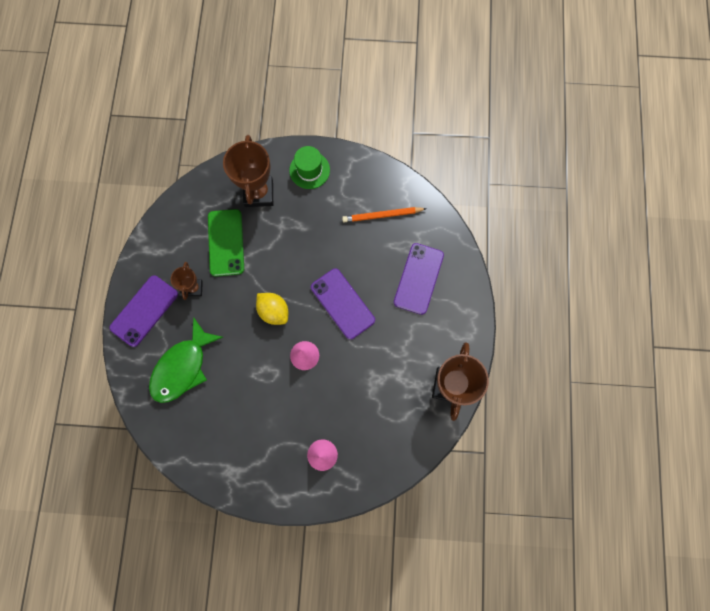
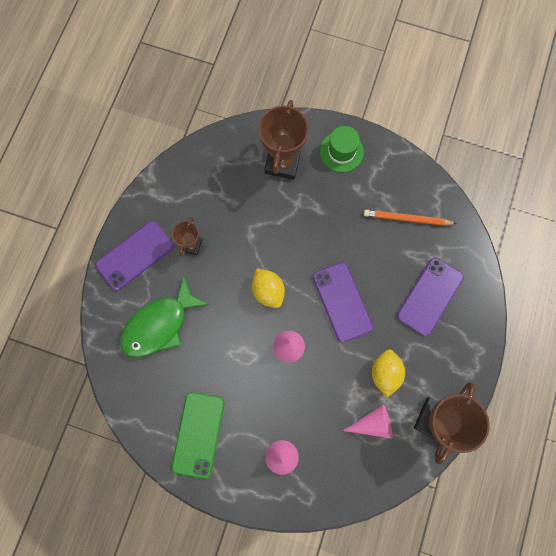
camera: 15 degrees right, 0 degrees up
(226, 242) = (236, 206): green phone -> green phone (198, 434)
(395, 356) = (385, 373): none -> yellow lemon
(395, 403) = (372, 423): none -> pink cone

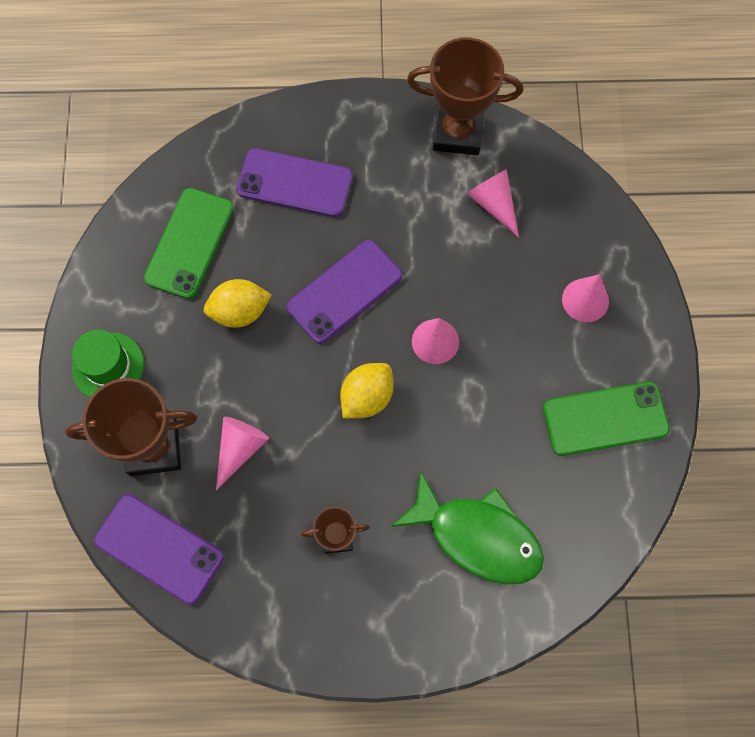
camera: 110 degrees left, 5 degrees down
(135, 255) = (385, 621): purple phone -> purple phone (159, 549)
(264, 209) = (240, 449): none -> pink cone
(385, 373) = (422, 208): yellow lemon -> yellow lemon (240, 312)
(407, 219) = (189, 243): orange pencil -> green phone

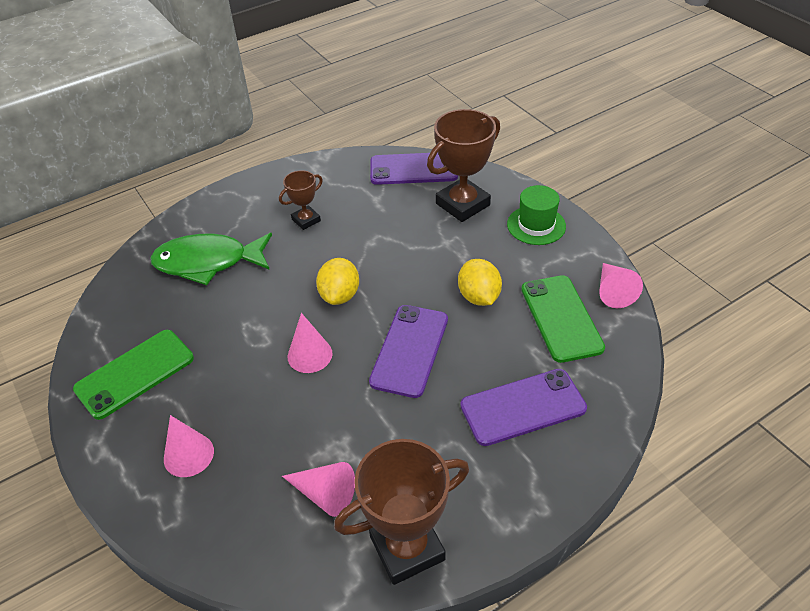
camera: 150 degrees right, 25 degrees down
(240, 312) = (478, 297): yellow lemon -> yellow lemon turned 60 degrees counterclockwise
(240, 449) = (407, 229): pink cone -> pink cone (613, 291)

